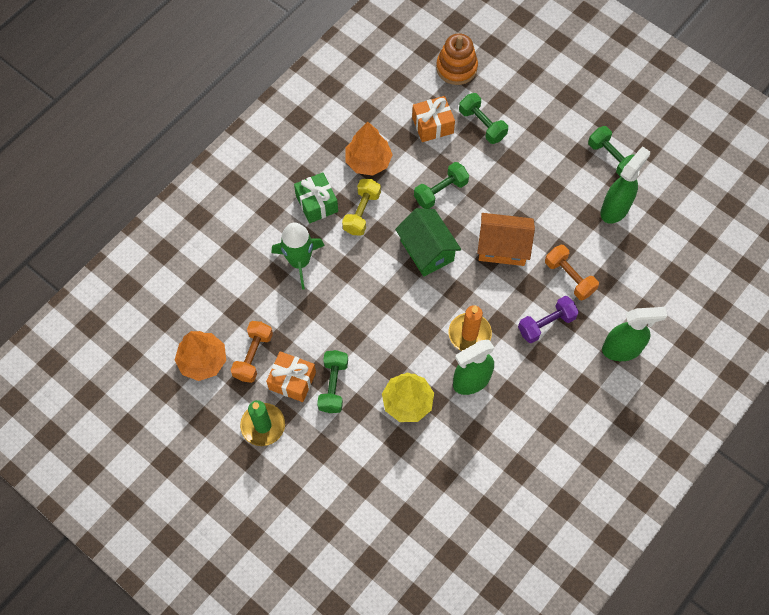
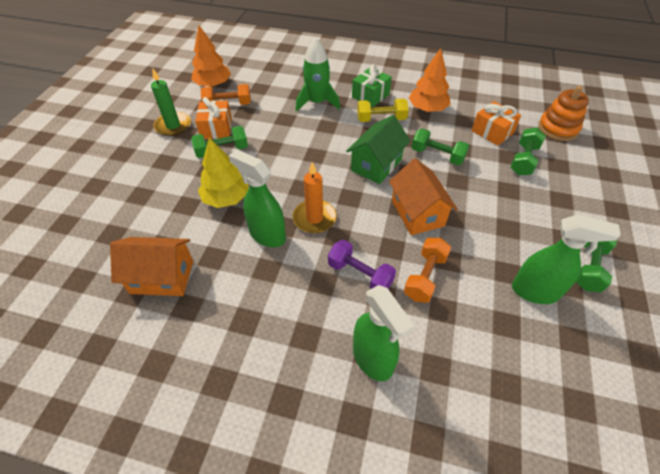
camera: 65 degrees right, 15 degrees down
(479, 482) = (162, 277): none -> orange house

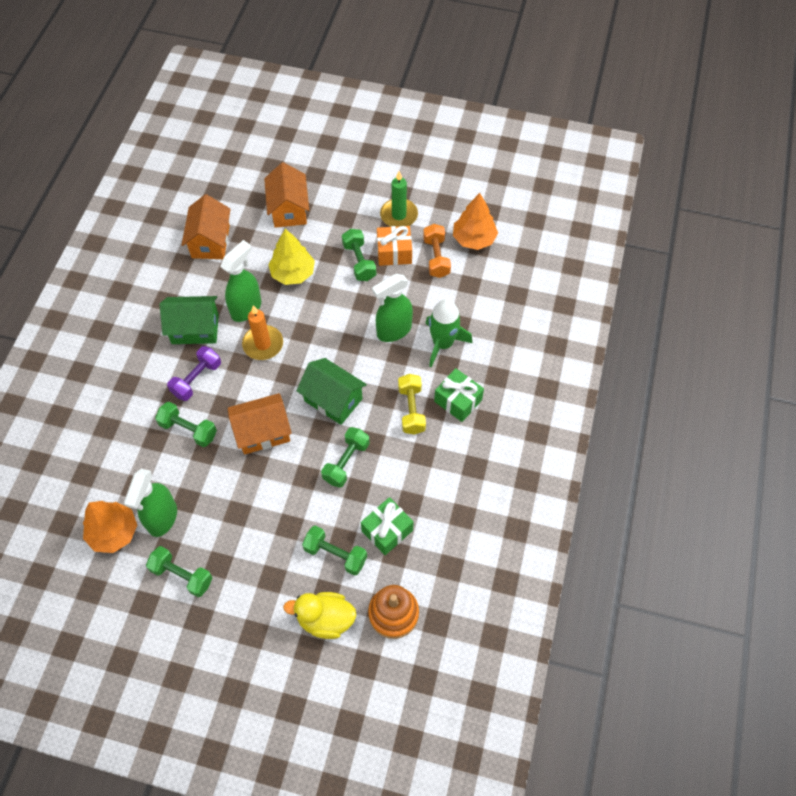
camera: 90 degrees right, 10 degrees up
(137, 205) = (289, 209): none -> orange house
(291, 282) = (195, 329): none -> green house
(373, 359) = (120, 385): green spray bottle -> green spray bottle (393, 331)
(425, 277) = (188, 430): orange dumbbell -> green dumbbell
(427, 109) = (432, 463): orange tree -> orange tree (114, 532)
(492, 132) = (387, 530): orange gift -> green gift
(581, 165) = (325, 619): none -> yellow duck

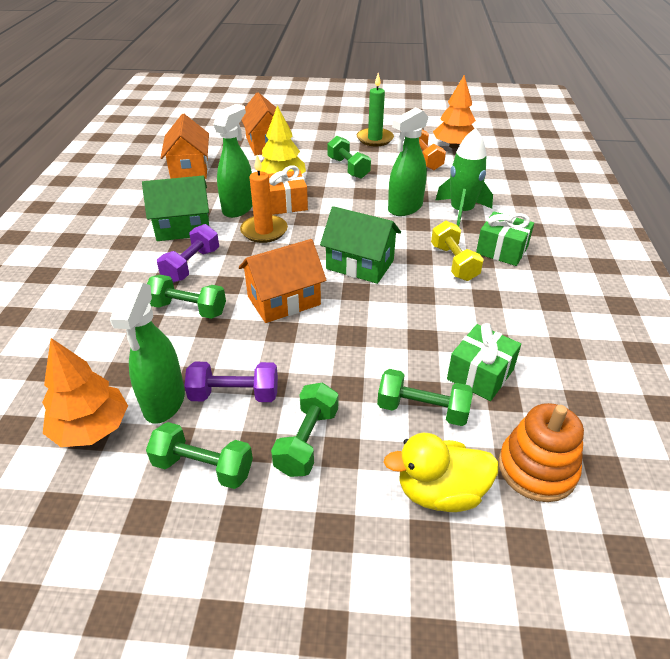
camera: 10 degrees left, 20 degrees down
(210, 519) = (234, 394): none -> purple dumbbell
(346, 462) = (397, 315): green dumbbell -> green dumbbell (307, 441)
(394, 252) = (381, 160): orange gift -> orange gift (286, 204)

